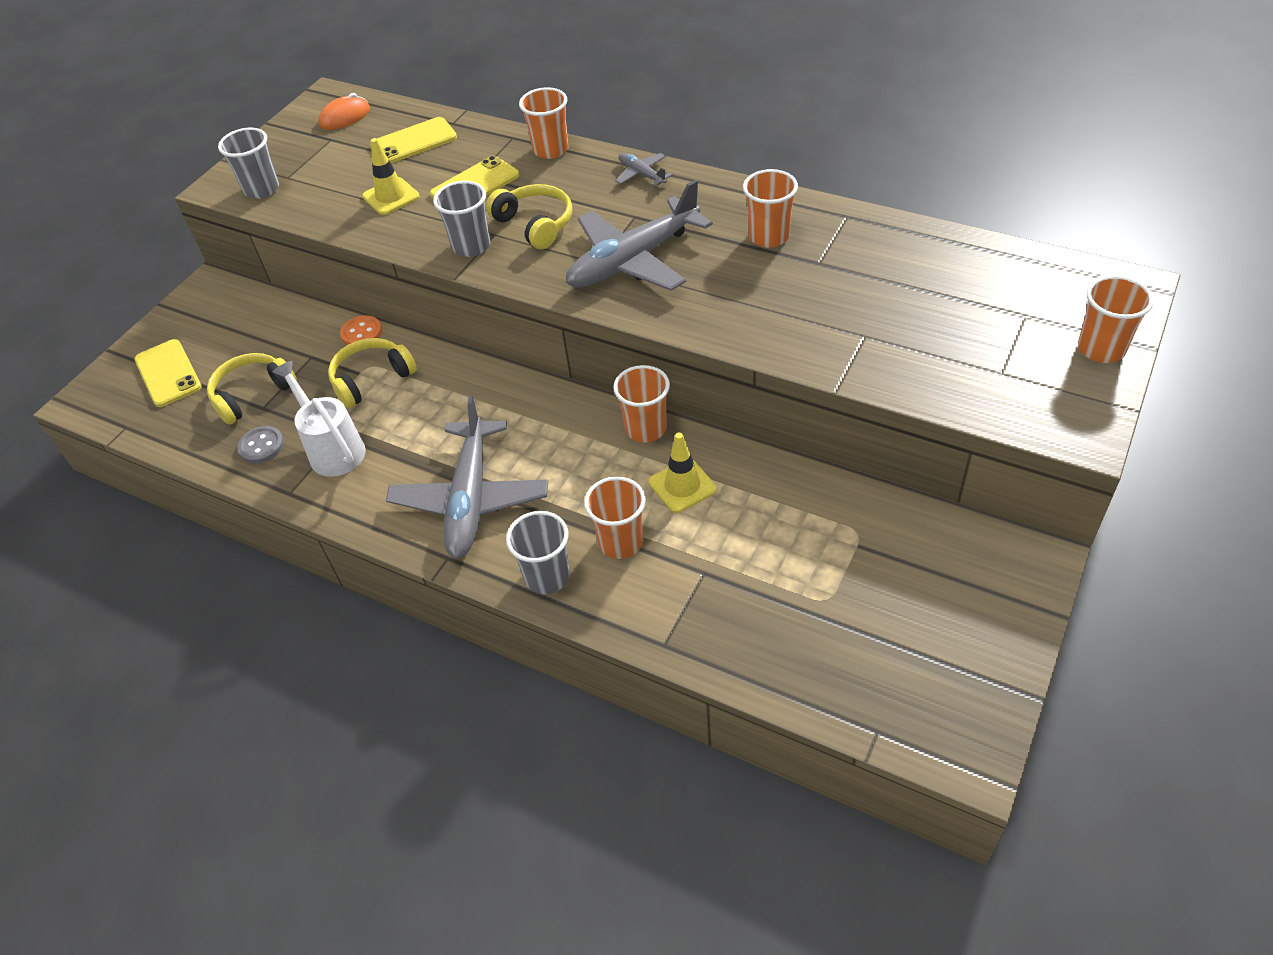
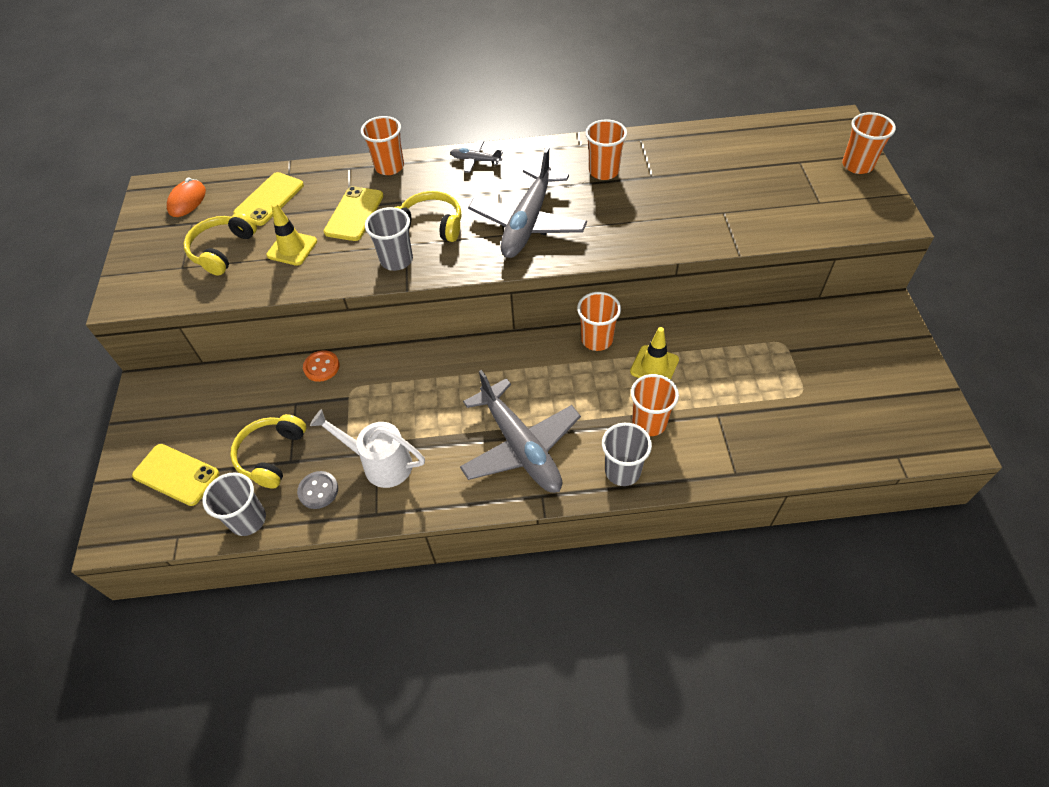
camera: 35 degrees left, 5 degrees up
(262, 189) = (167, 285): grey cup -> grey cup (248, 520)
(371, 379) = (362, 397): yellow headphones -> yellow headphones (222, 250)

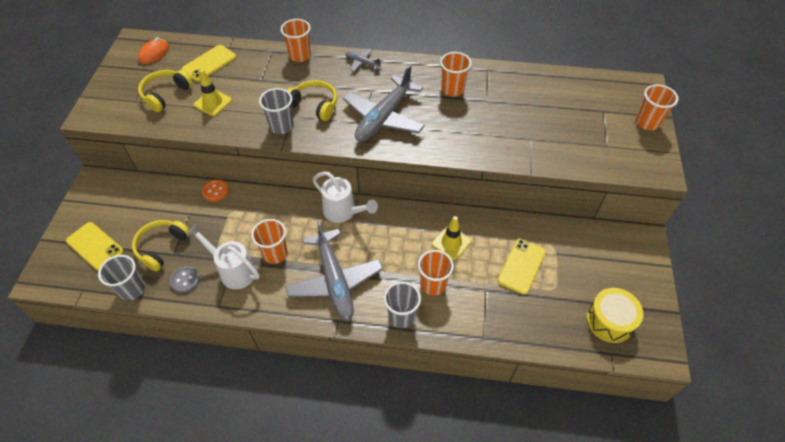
camera: 10 degrees right, 0 degrees up
(354, 214) = (263, 86): yellow phone -> yellow phone (521, 266)
(502, 357) = (343, 212): none -> white watering can
(597, 339) = (416, 213): orange cup -> orange cup (275, 253)
(881, 417) = (609, 321): none -> yellow drum

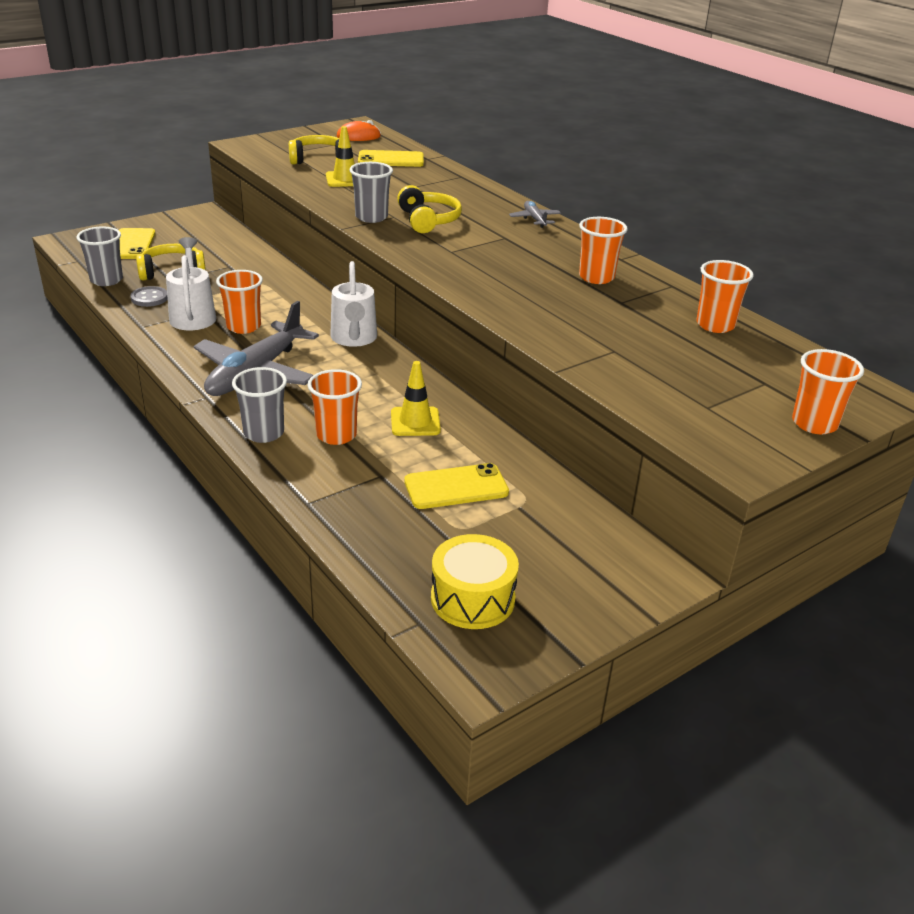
camera: 45 degrees right, 20 degrees down
(215, 191) = (275, 266): orange button -> none
(300, 56) = (481, 189): orange cup -> orange cup (715, 325)
(384, 117) = (479, 258): grey plane -> none

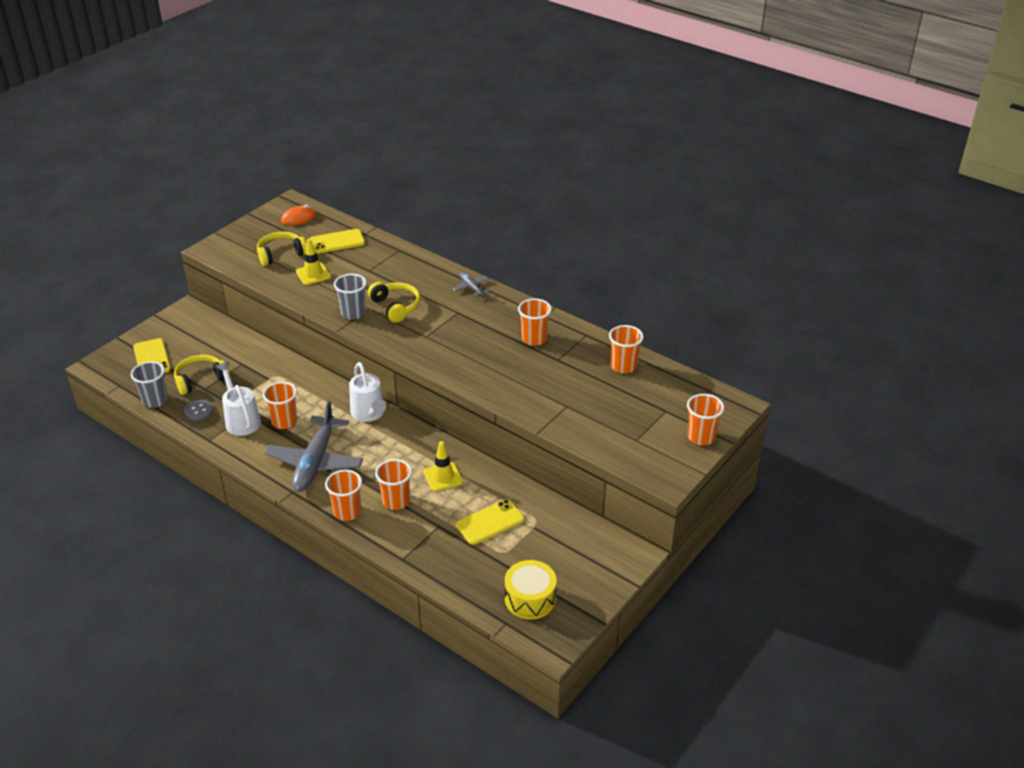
camera: 15 degrees left, 5 degrees up
(264, 433) = (347, 512): grey cup -> orange cup

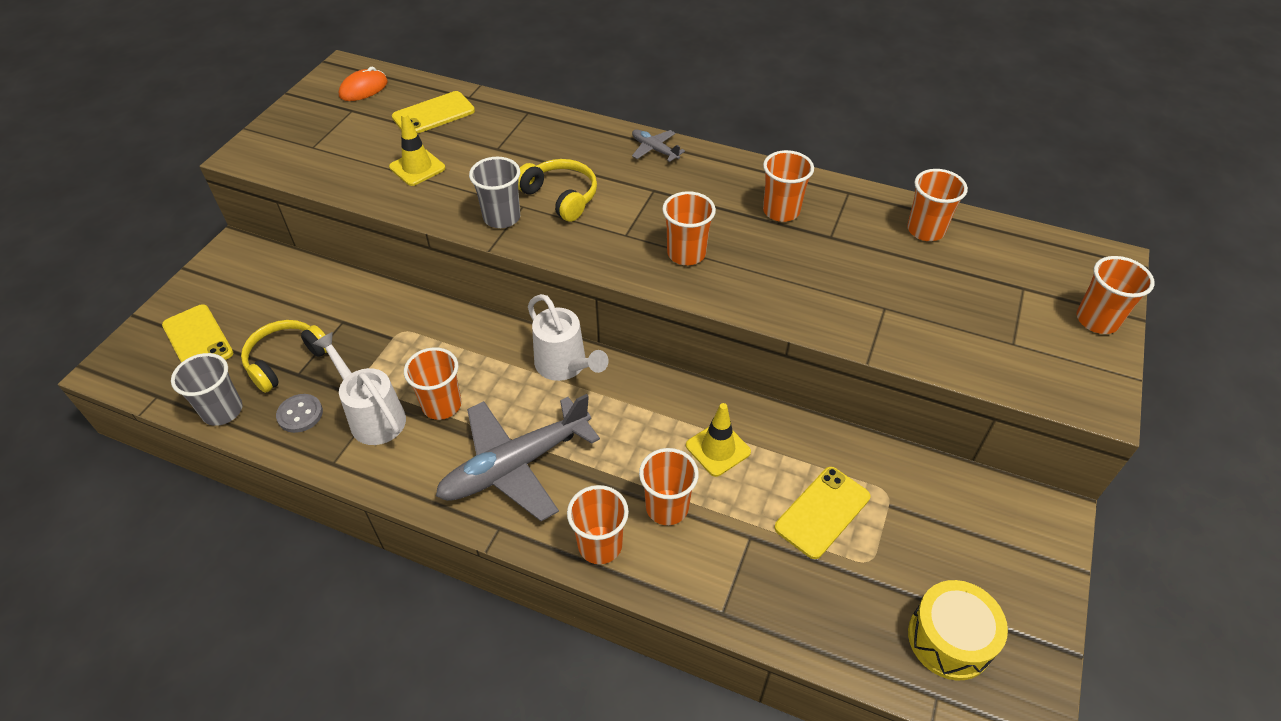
camera: 15 degrees left, 10 degrees up
(281, 254) = (357, 145): yellow headphones -> none
(315, 462) = (515, 465): grey plane -> grey plane turned 60 degrees clockwise
(458, 353) = (686, 254): none -> orange cup

